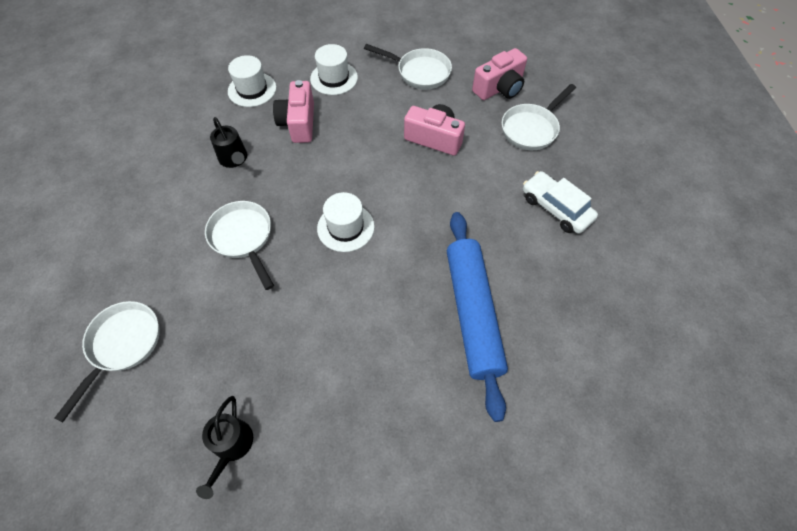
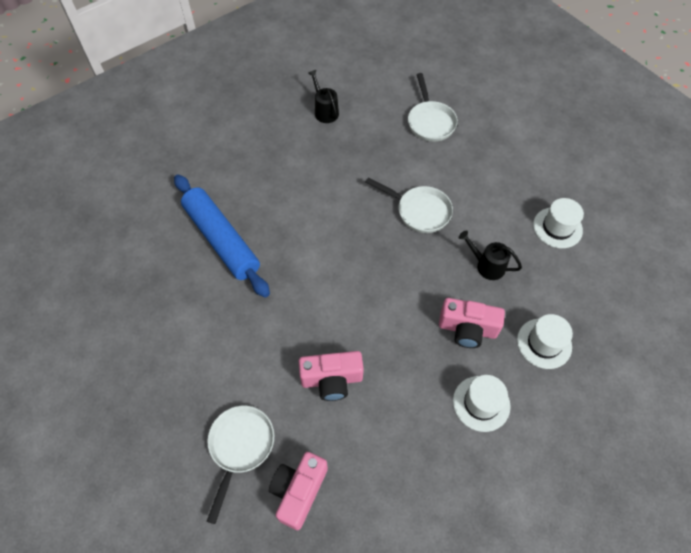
camera: 150 degrees right, 0 degrees up
(299, 123) = (467, 329): pink camera -> pink camera turned 135 degrees clockwise
(345, 227) = (352, 255): white hat -> white hat (557, 227)
(419, 72) = (399, 466): white pan -> none
(556, 208) = (186, 360): white car -> none

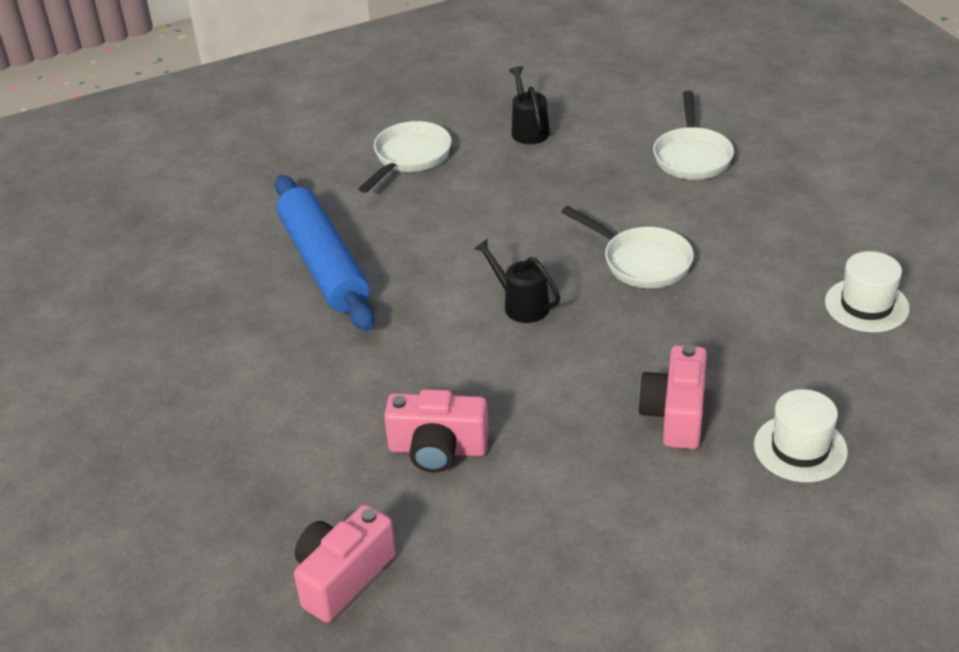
camera: 15 degrees right, 20 degrees down
(240, 447) = (271, 511): white pan -> white pan (409, 158)
(467, 329) = (675, 414): pink camera -> pink camera turned 75 degrees clockwise
(481, 403) = (670, 510): white hat -> none
(486, 265) = (731, 339): black watering can -> black watering can (521, 305)

